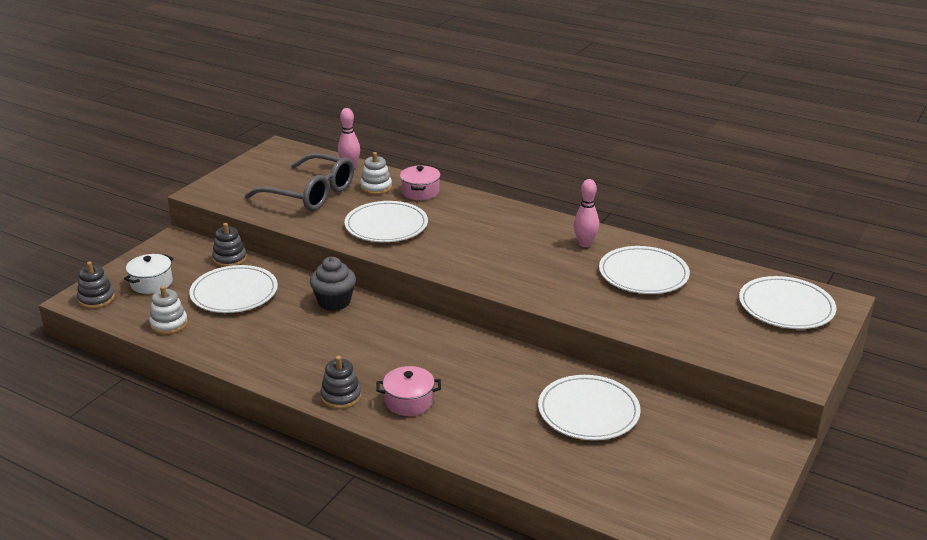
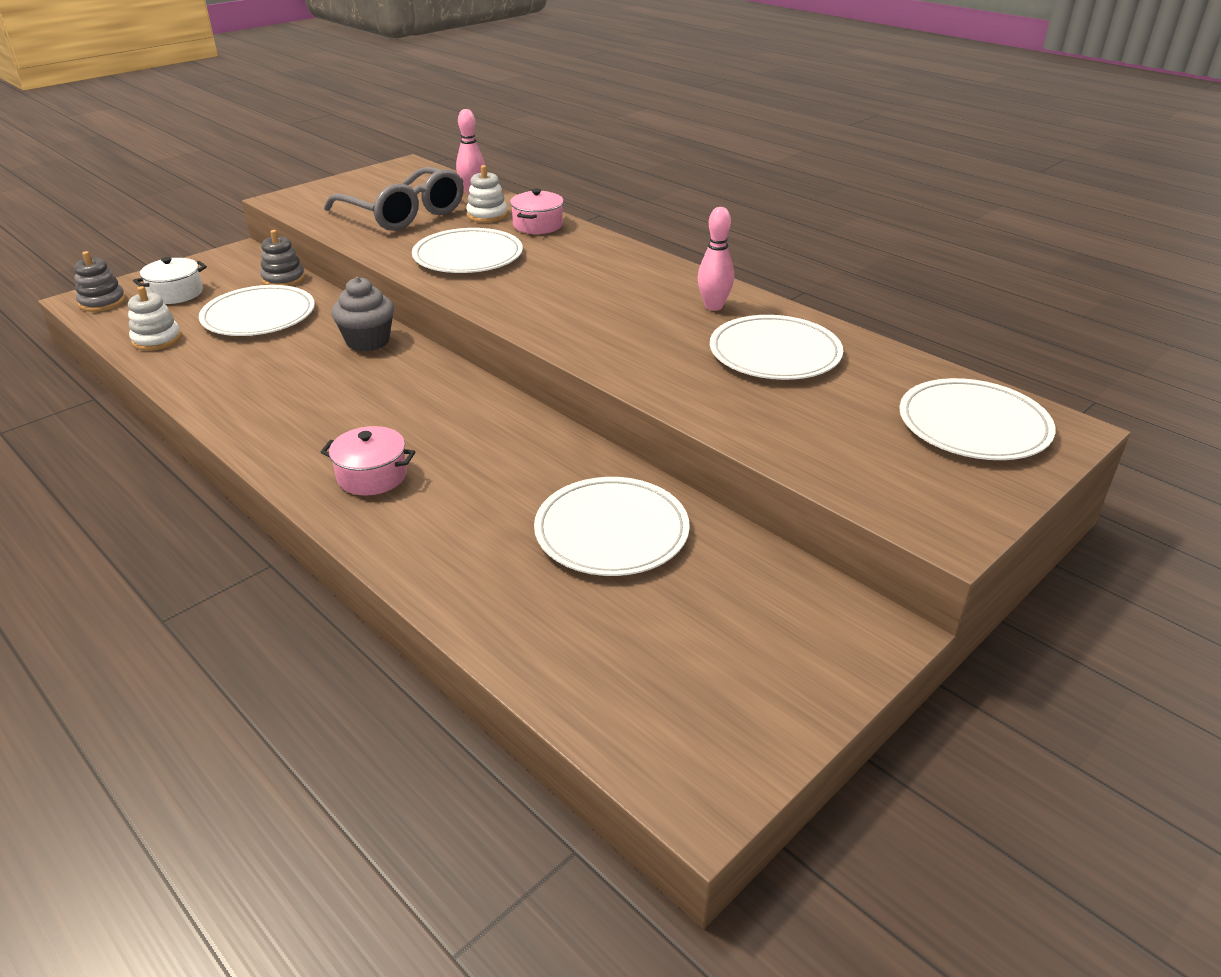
camera: 15 degrees right, 5 degrees up
(341, 396) = (290, 455): grey stacking toy -> none

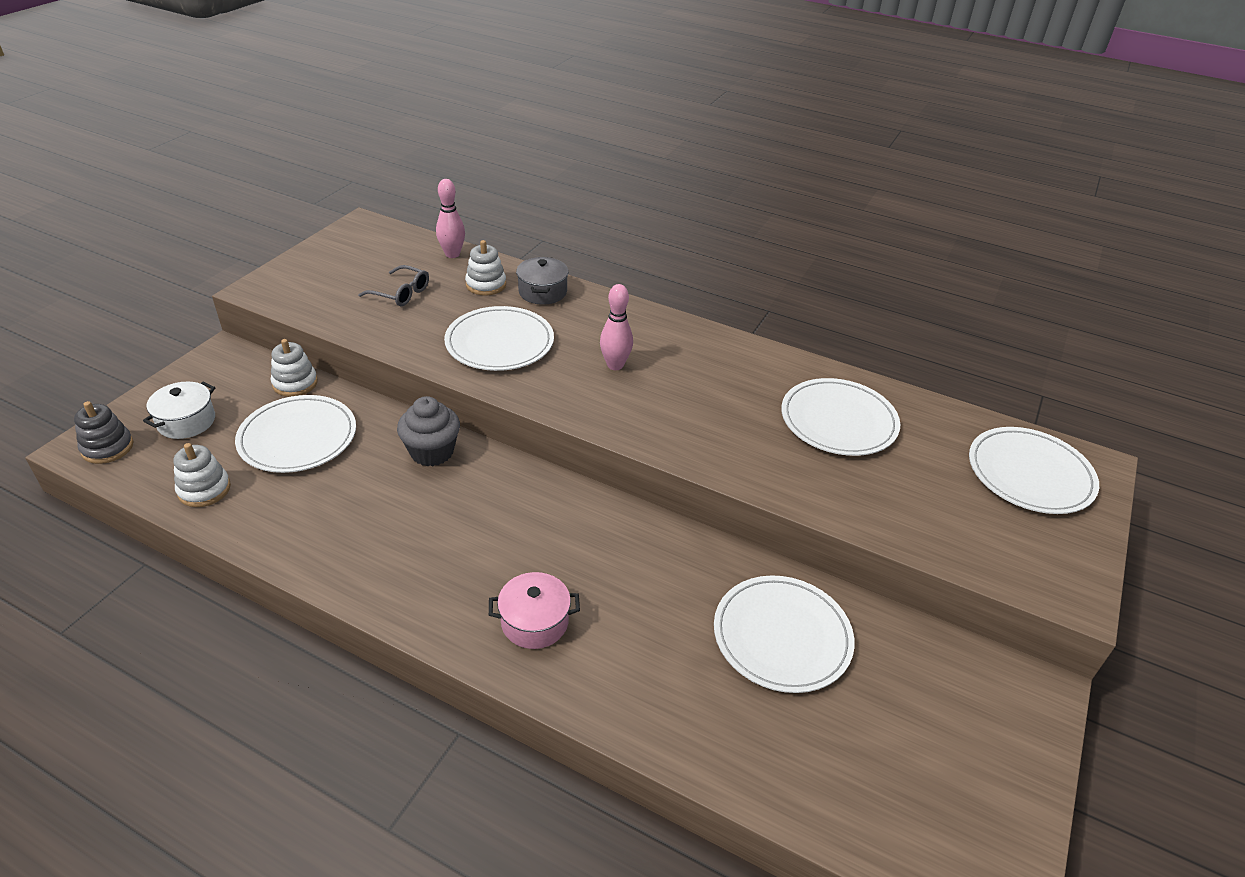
camera: 20 degrees left, 5 degrees up
(283, 279) = (295, 383): grey stacking toy -> white stacking toy
(404, 213) = (401, 293): grey glasses -> grey glasses, size x0.50
(538, 225) = (542, 292): pink pot -> grey pot
(713, 306) = (758, 373): pink bowling pin -> pink bowling pin (615, 365)

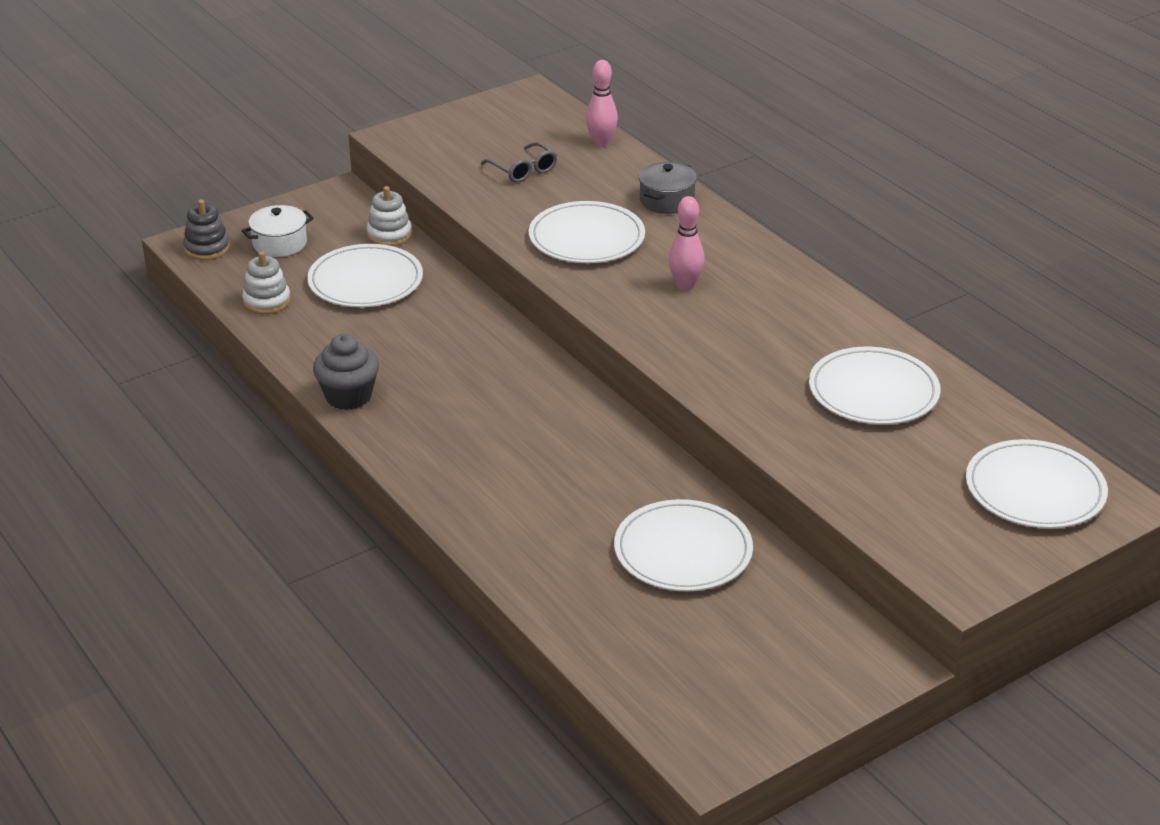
camera: 30 degrees right, 5 degrees down
(432, 452) = (475, 324): grey cupcake -> grey cupcake (348, 396)
(486, 285) = (613, 180): white stacking toy -> none
(535, 622) = (474, 474): pink pot -> none

